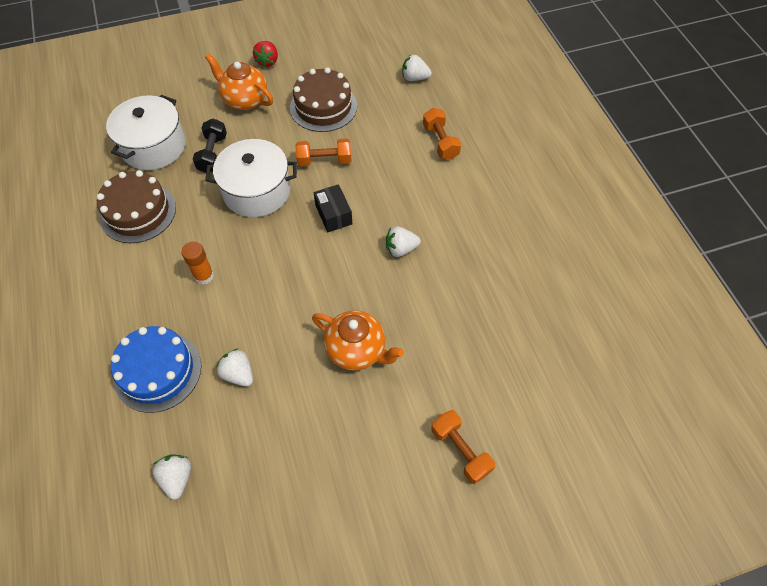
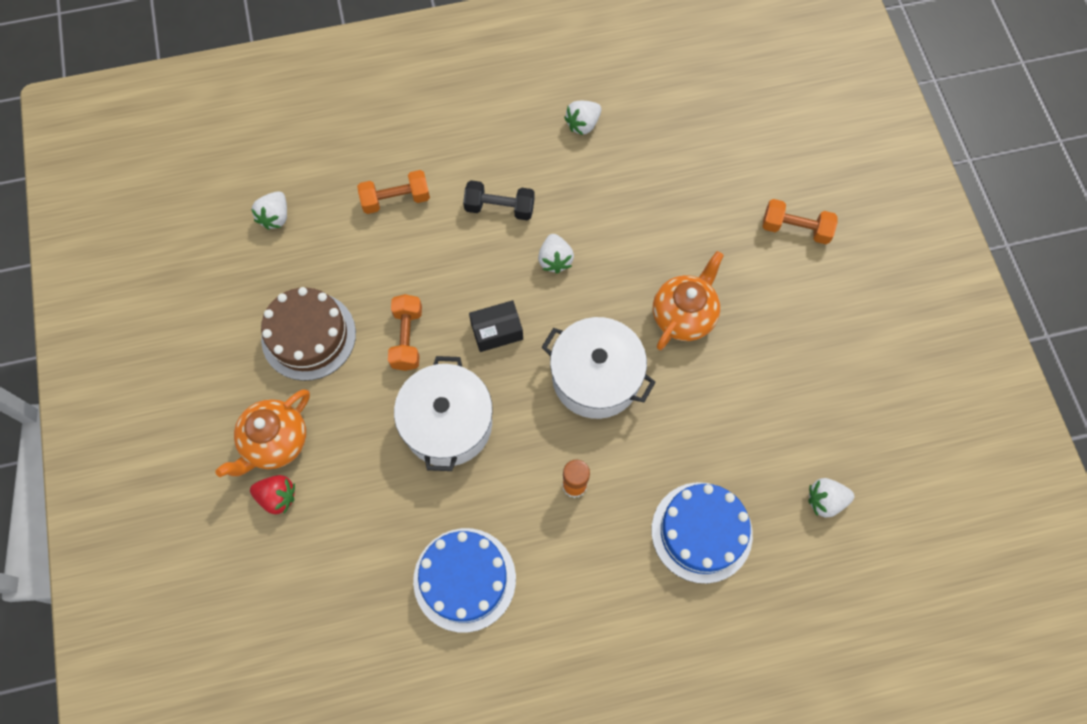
camera: 85 degrees left, 10 degrees up
(138, 212) = (464, 579): brown cake -> blue cake
(153, 146) = (346, 568): white pot -> white pot (596, 377)
(213, 154) = (373, 483): black dumbbell -> black dumbbell (499, 208)
(238, 374) = (708, 441): white strawberry -> white strawberry (583, 124)
(268, 61) = (200, 410): red strawberry -> red strawberry (277, 497)
(460, 450) = (795, 229): orange dumbbell -> orange dumbbell turned 45 degrees clockwise

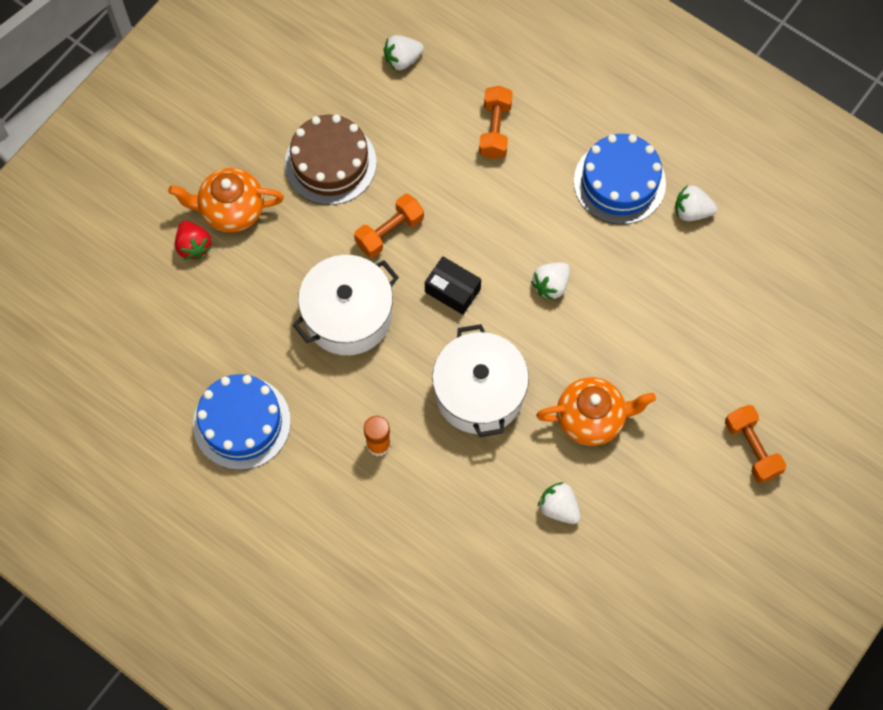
camera: 50 degrees right, 0 degrees up
(396, 199) = (495, 129): orange dumbbell -> orange dumbbell turned 60 degrees clockwise
(499, 208) = (558, 209): black dumbbell -> none
(701, 532) = (422, 566): blue cake -> blue cake (619, 182)
(825, 500) = (529, 643): white strawberry -> white strawberry (559, 508)

